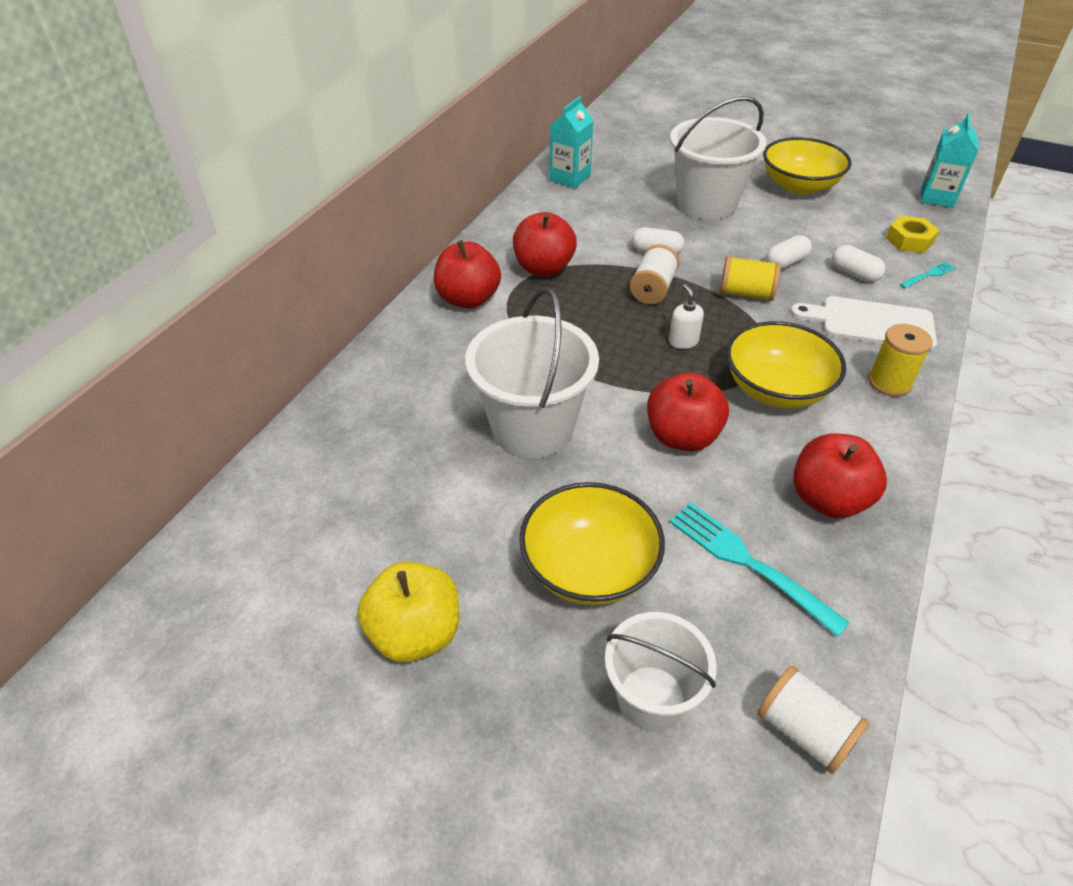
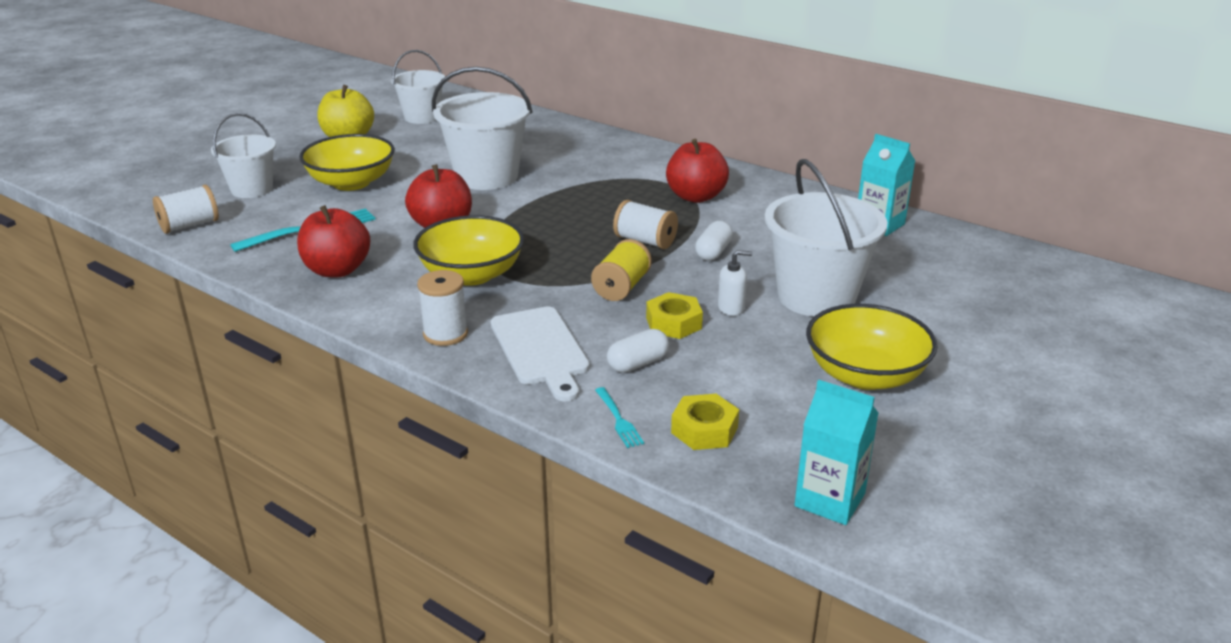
camera: 100 degrees right, 15 degrees down
(312, 555) = (422, 117): none -> white bucket
(468, 299) = (656, 165): red apple -> none
(683, 341) = (558, 244): white soap dispenser -> white soap dispenser (731, 308)
(786, 262) = (673, 323): white capsule -> yellow nut
(871, 323) = (540, 349): white cutting board -> white cutting board turned 135 degrees clockwise
(889, 382) = (445, 334): yellow spool -> white spool

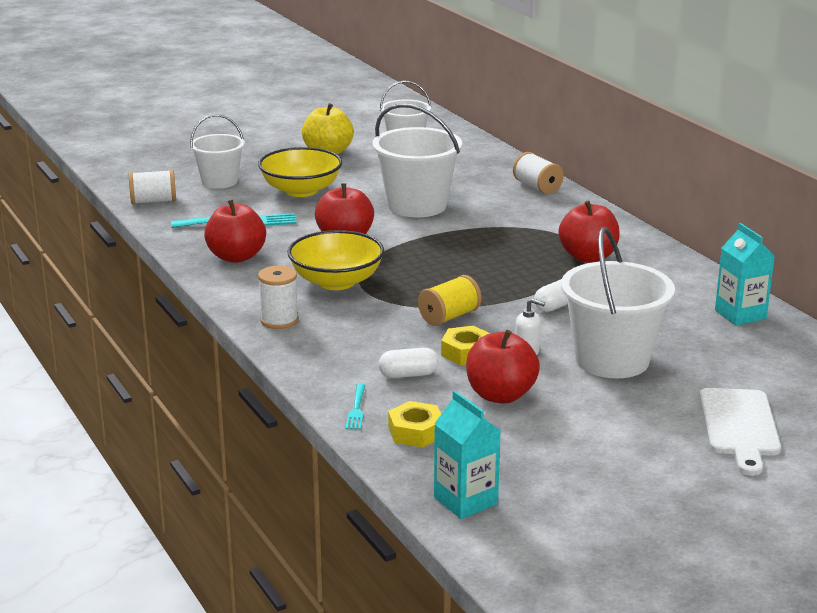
camera: 25 degrees right, 5 degrees down
(540, 349) = (342, 347): white cutting board -> white cutting board (739, 426)
(645, 241) = (505, 285): white spool -> white spool (537, 187)
(749, 363) = (500, 395): none -> red apple
(865, 375) = (590, 427): yellow bowl -> none

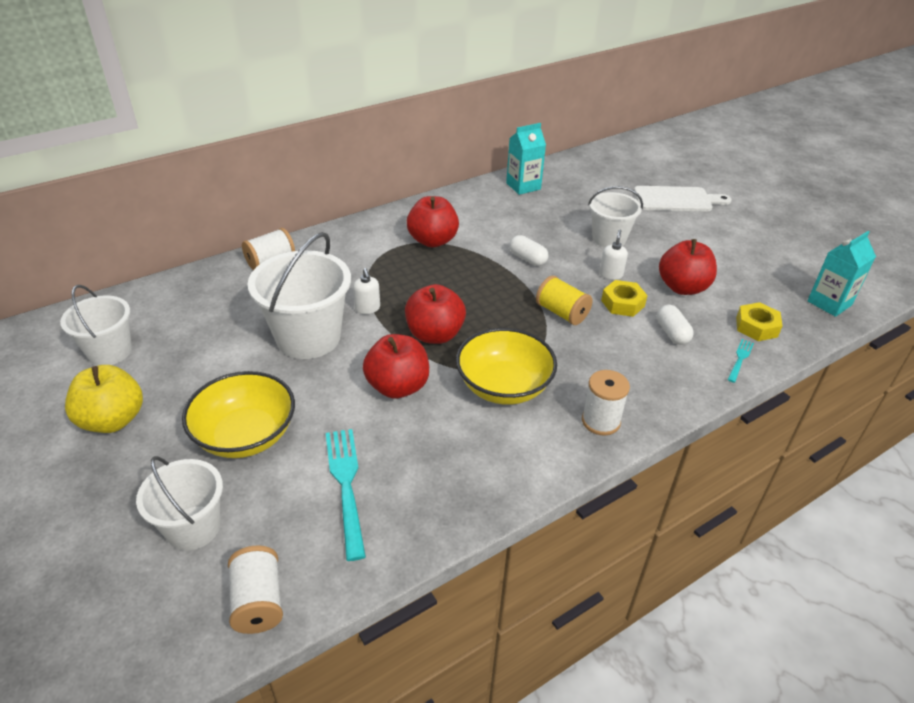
camera: 95 degrees left, 15 degrees up
(236, 257) = (451, 475): red apple -> red apple (435, 335)
(356, 409) = (740, 359): turquoise fork -> turquoise fork turned 60 degrees counterclockwise
(460, 227) = (367, 308): none -> white soap dispenser
(612, 360) = (609, 238): white bucket -> white bucket, size x0.63

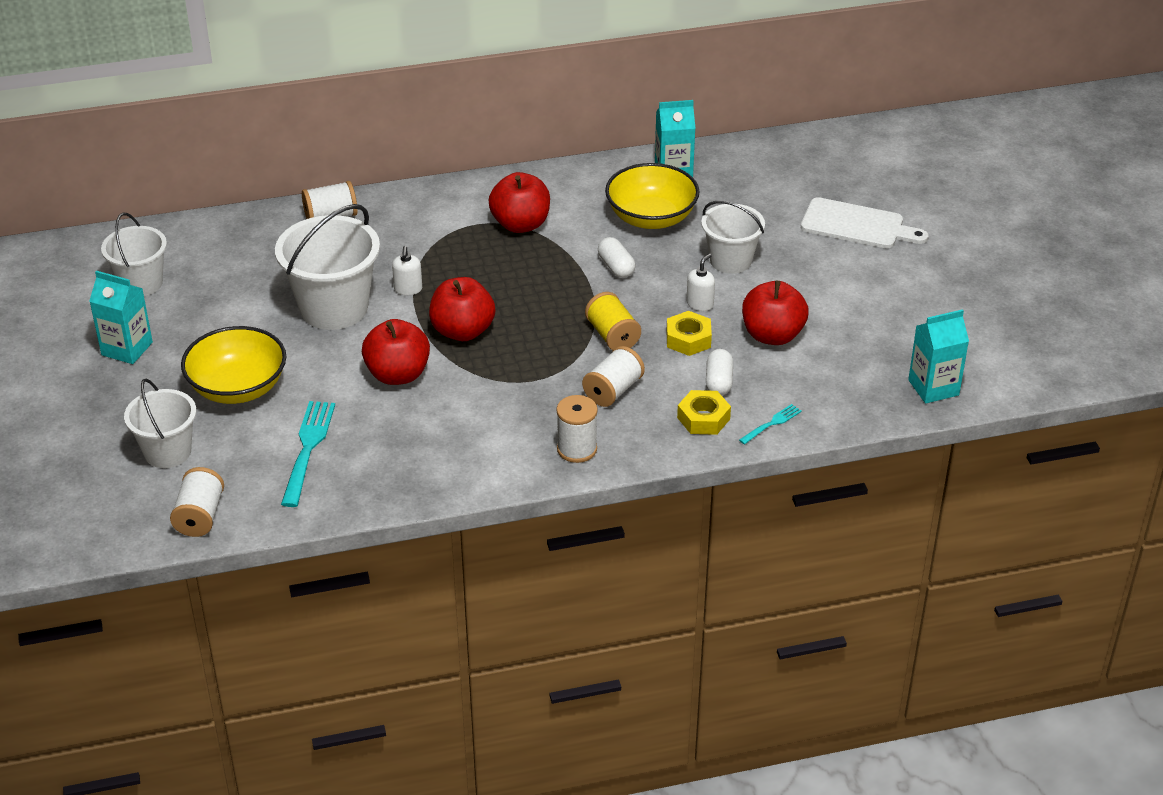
camera: 20 degrees right, 0 degrees up
(113, 420) = (127, 349): yellow apple -> turquoise carton
(504, 386) = (502, 396): yellow bowl -> yellow bowl (651, 217)
(594, 359) = (613, 390): none -> white spool
(756, 327) = (821, 395): yellow nut -> yellow nut (703, 418)

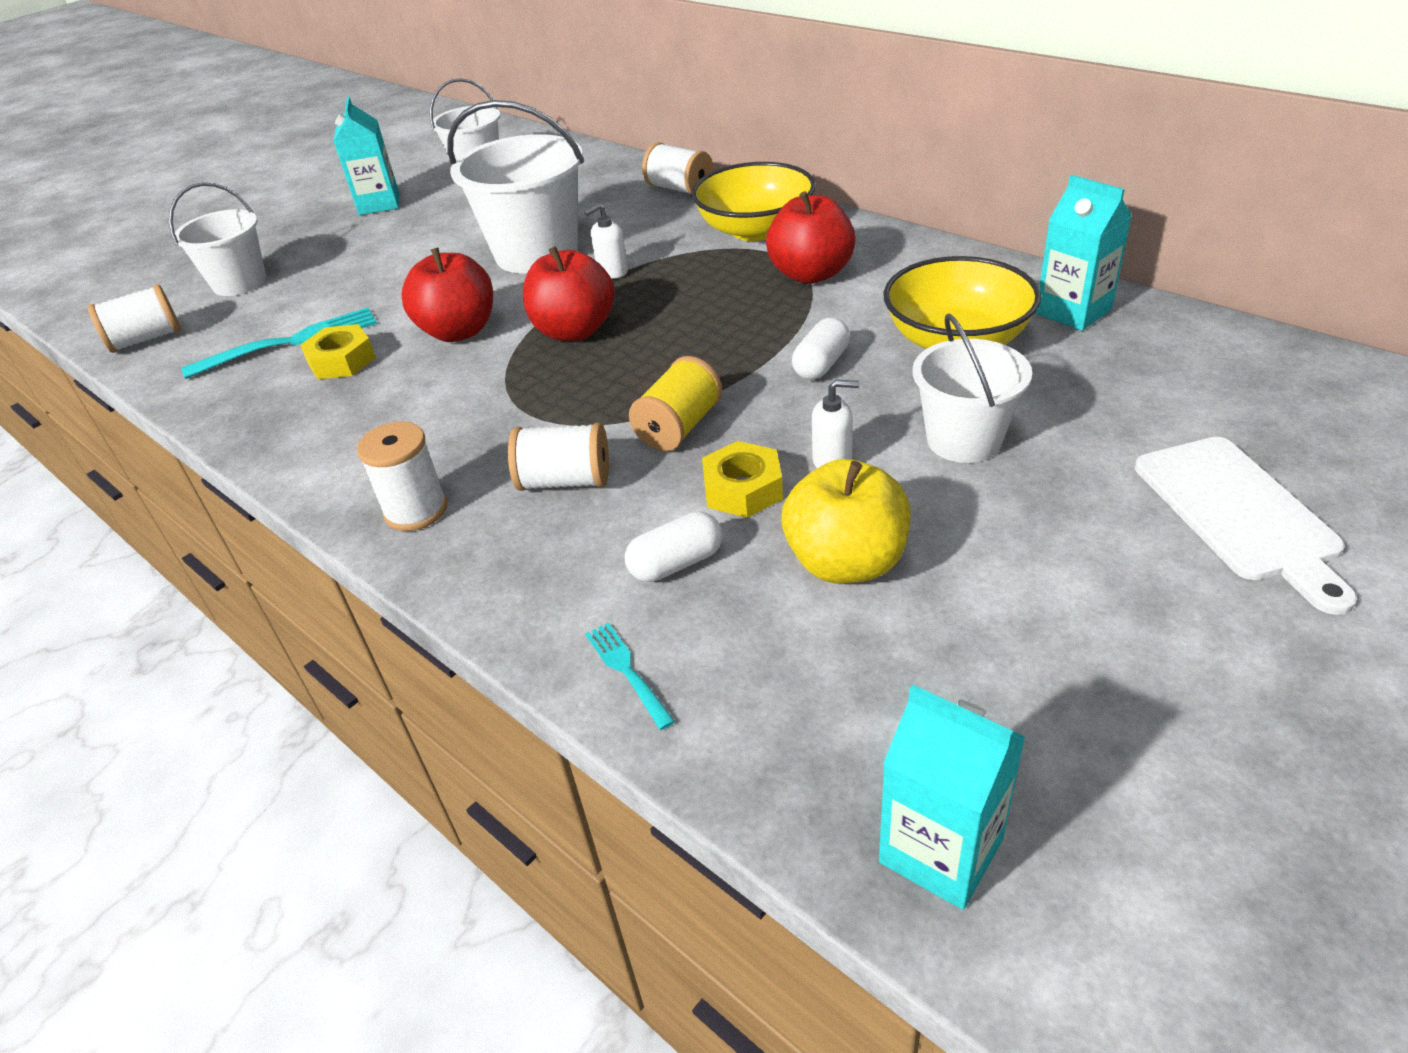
camera: 60 degrees right, 0 degrees up
(238, 387) = (363, 268): yellow bowl -> yellow bowl (755, 229)
(703, 418) = (576, 590): yellow nut -> yellow nut (341, 361)
(772, 335) = (846, 562): red apple -> yellow apple
(772, 423) = (627, 671): turquoise fork -> turquoise fork turned 135 degrees counterclockwise

